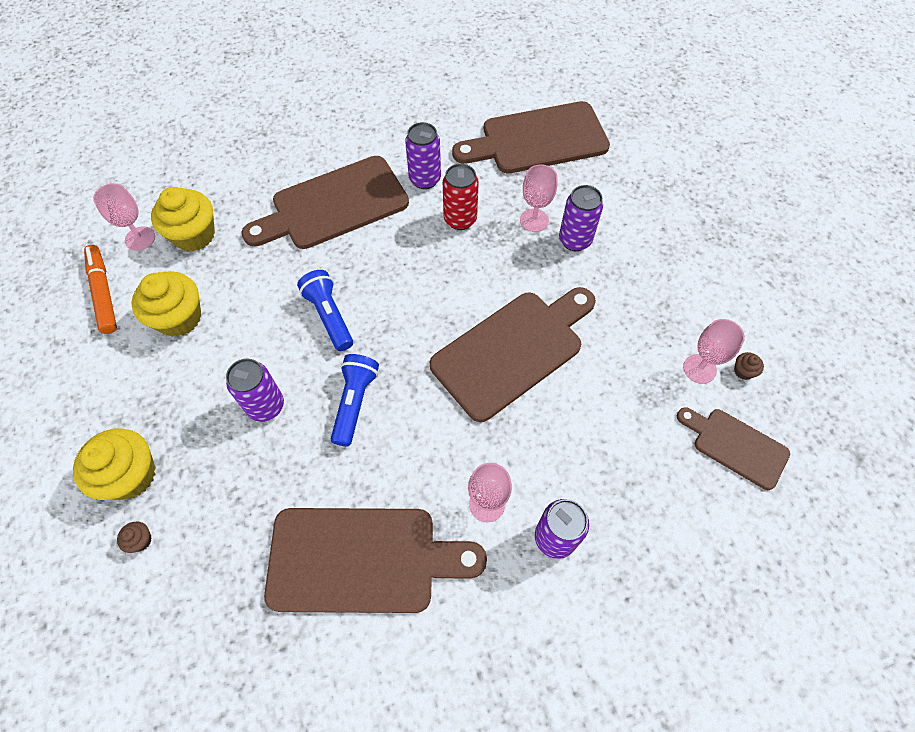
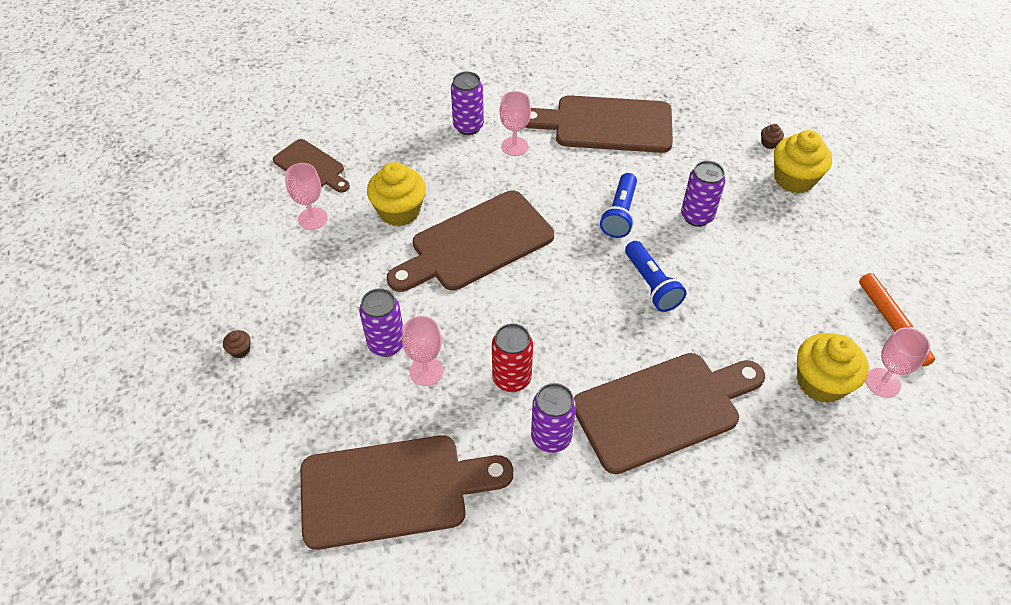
camera: 175 degrees left, 10 degrees down
(179, 318) = (802, 293): yellow cupcake -> yellow cupcake (399, 211)
(743, 371) = (275, 214): brown cupcake -> brown cupcake (240, 350)

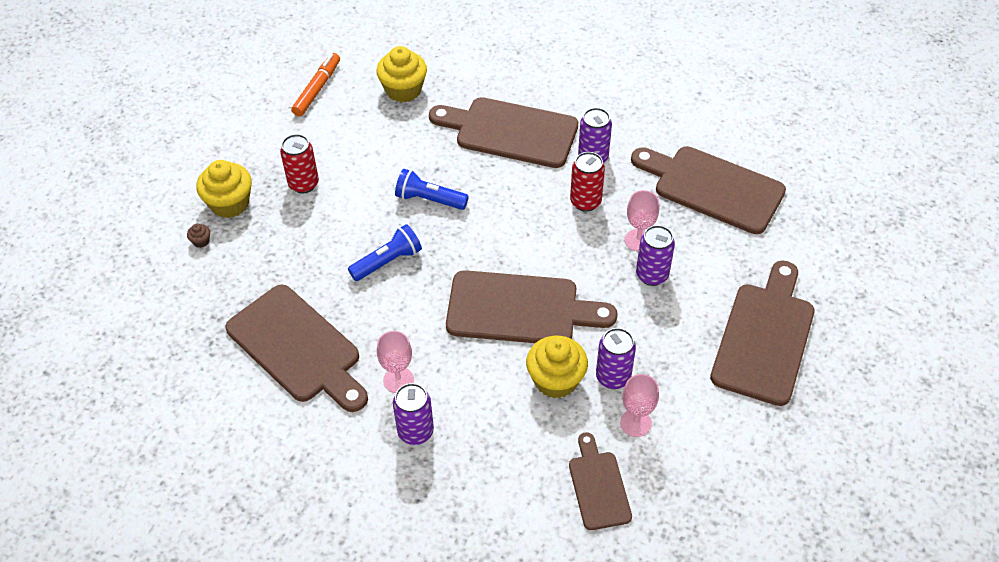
camera: 140 degrees left, 0 degrees up
(240, 350) = (764, 338): brown cupcake -> brown cutting board
(651, 285) = (429, 200): blue flashlight -> blue flashlight turned 90 degrees counterclockwise
(697, 216) = (336, 223): purple can -> purple can (613, 377)
(766, 229) = (303, 184): none -> red can
(882, 383) = (370, 70): pink goblet -> none

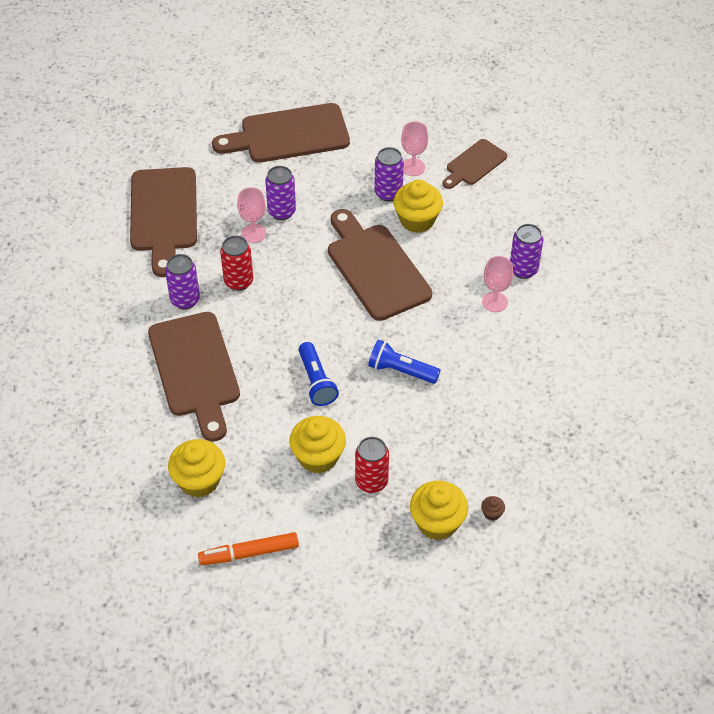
camera: 125 degrees left, 0 degrees up
(297, 347) = (524, 376): brown cutting board -> none
(357, 164) = (318, 457): none -> yellow cupcake

